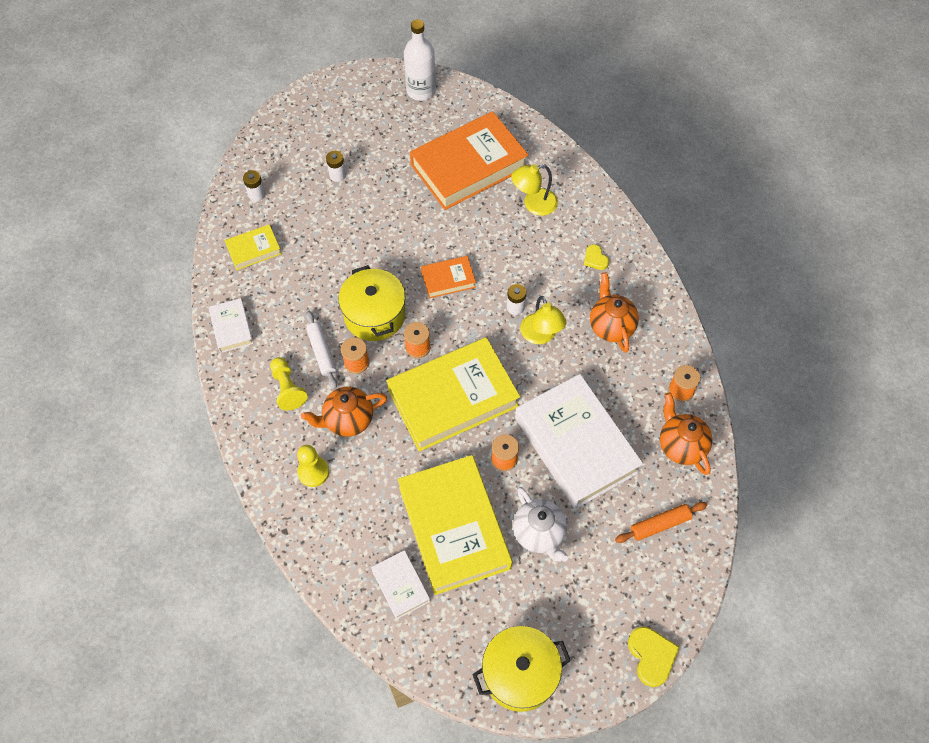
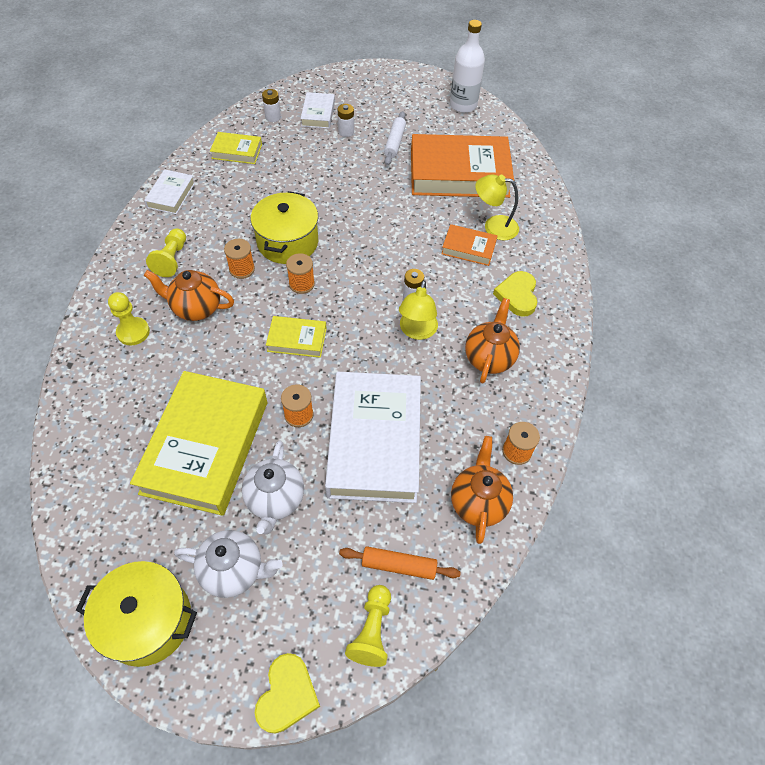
camera: 30 degrees right, 5 degrees down
(322, 352) = (221, 247): white rolling pin -> white rolling pin (394, 143)
(400, 586) = (117, 468): white book -> white book (318, 114)
(448, 279) = (371, 246): orange book -> orange book (468, 248)
(453, 398) = (297, 340): yellow book -> yellow book, size x0.46
(551, 602) = (234, 571): none -> white teapot
(595, 259) = (517, 295): yellow heart -> yellow heart, size x1.65
(674, 579) = (372, 631): none -> yellow pawn

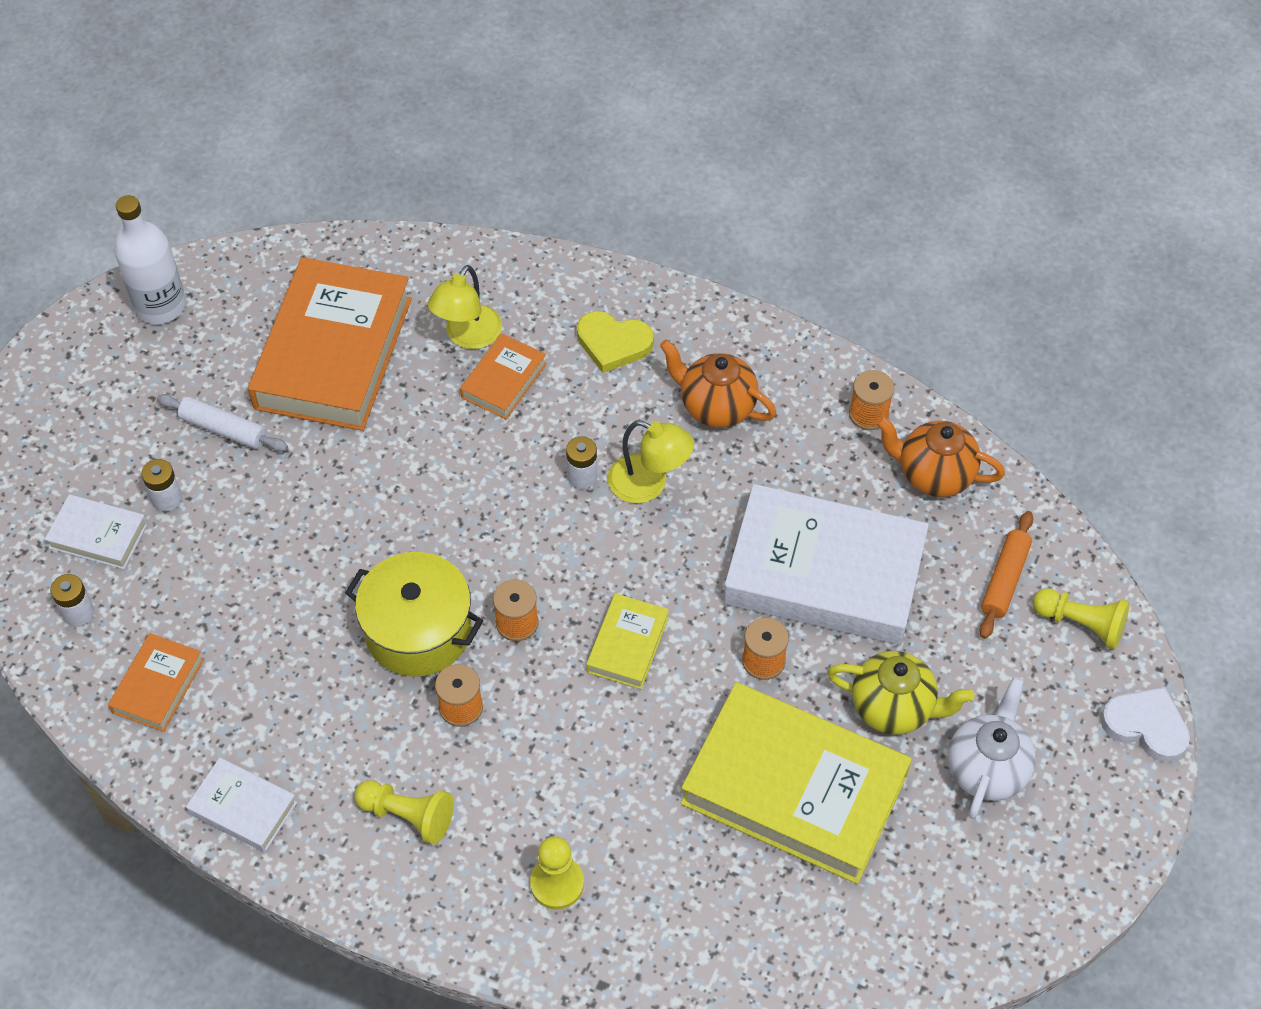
camera: 75 degrees left, 0 degrees up
(148, 621) = (1040, 877): yellow pot -> none
(196, 308) = (529, 784): orange teapot -> none
(237, 151) = (158, 686): yellow book -> orange book
(275, 500) = (893, 708): white teapot -> yellow teapot
(287, 695) = (1145, 726): yellow heart -> white heart

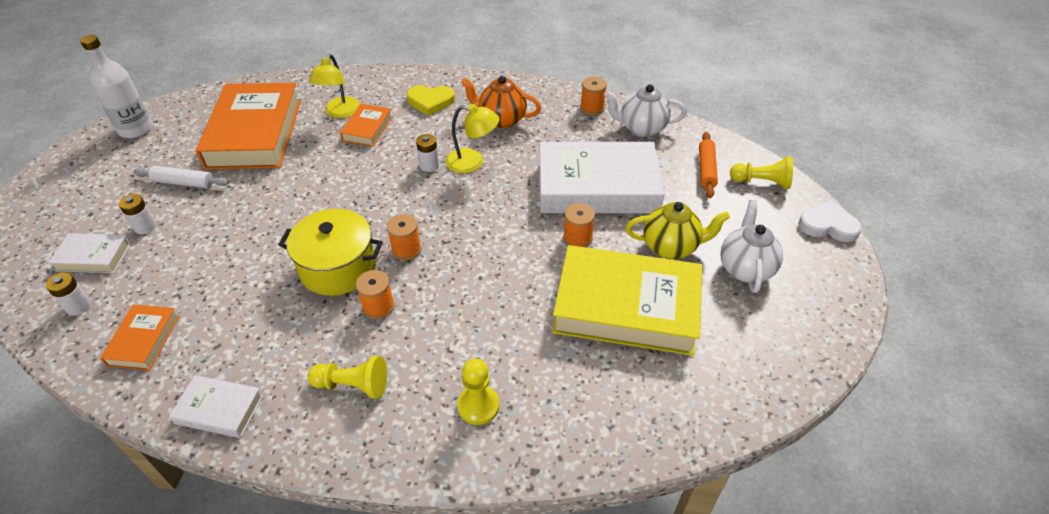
camera: 15 degrees left, 10 degrees down
(628, 645) = (485, 247): yellow book -> none
(934, 475) = (641, 128): orange teapot -> white teapot

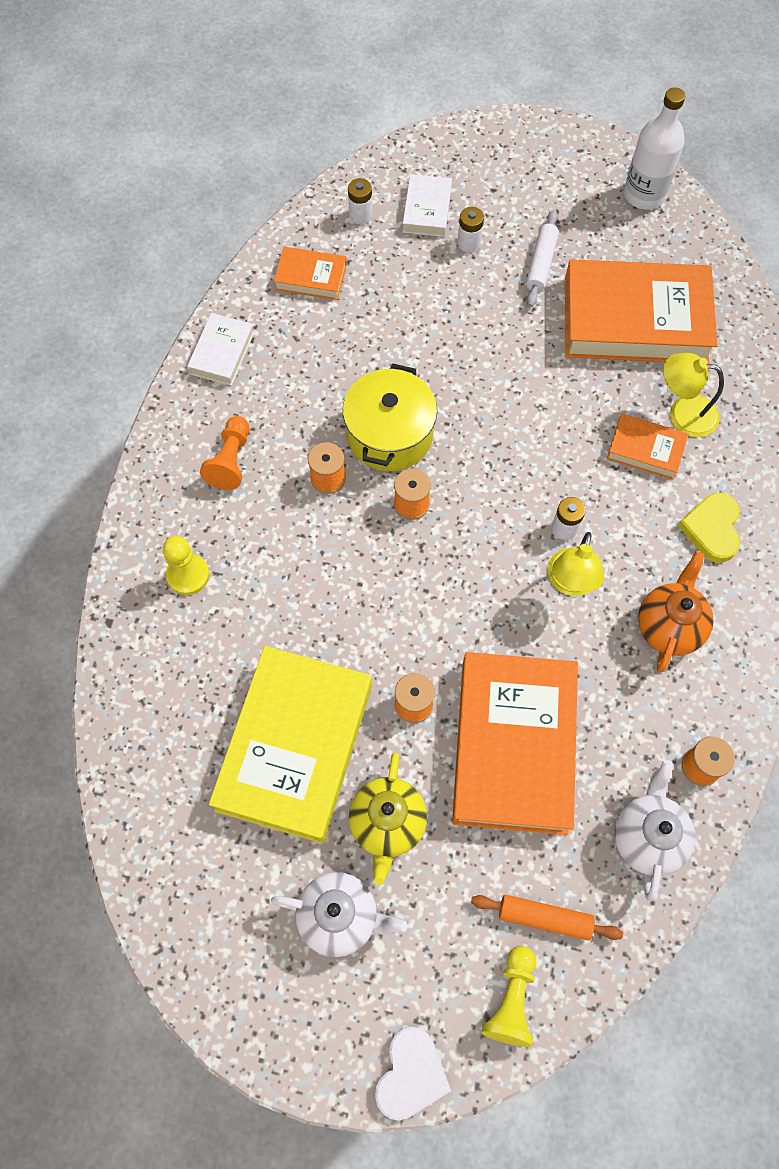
camera: 95 degrees right, 20 degrees up
(353, 385) = (231, 460): yellow pawn -> orange pawn
(597, 186) = (513, 746): white book -> orange book

